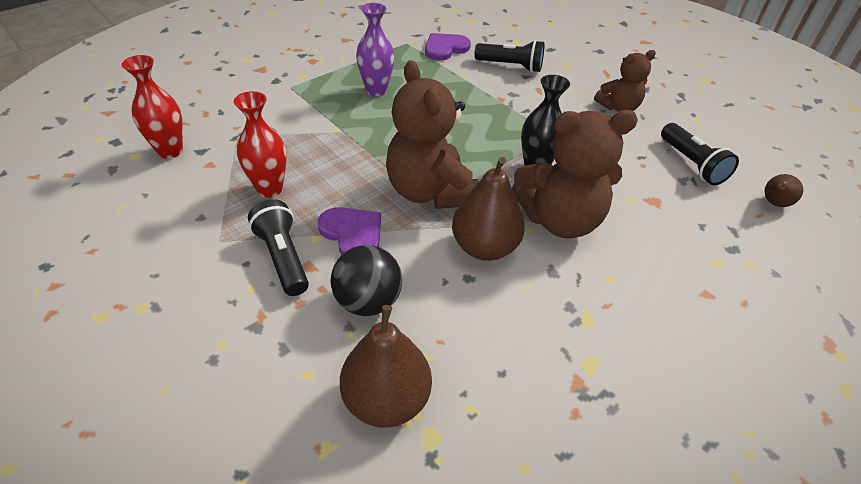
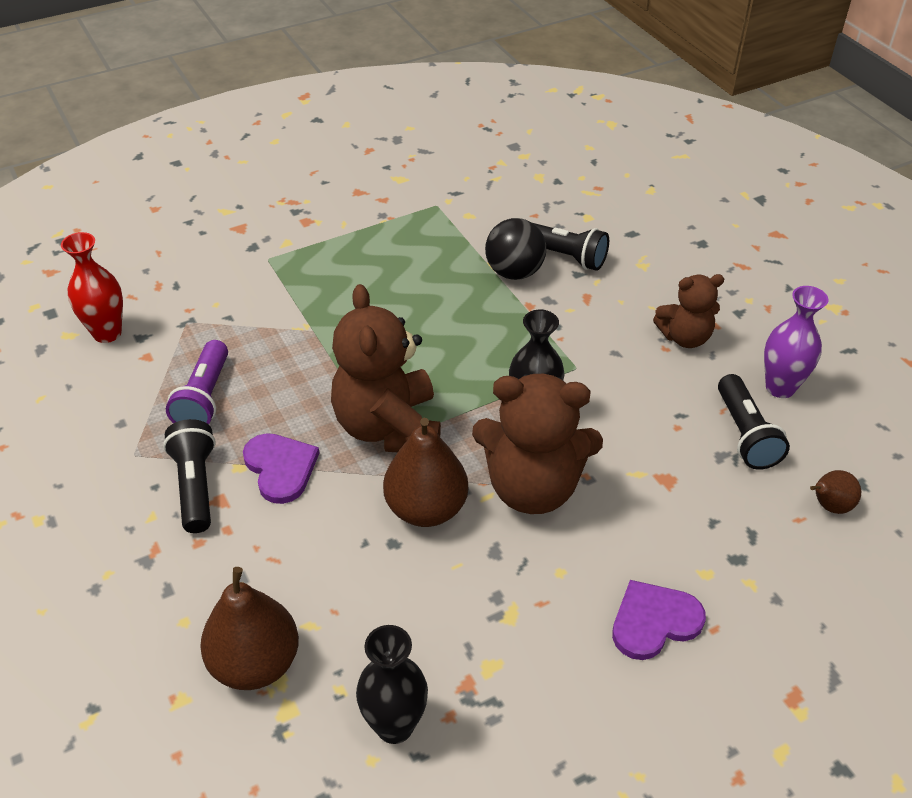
camera: 15 degrees right, 0 degrees up
(269, 189) = (204, 398): red vase -> purple flashlight
(368, 301) = (271, 552): black ball -> black ball (514, 272)
(376, 90) = (372, 275): purple vase -> purple vase (780, 387)
(445, 48) = (485, 218): purple heart -> purple heart (654, 621)
(532, 432) = (394, 726): none -> black vase

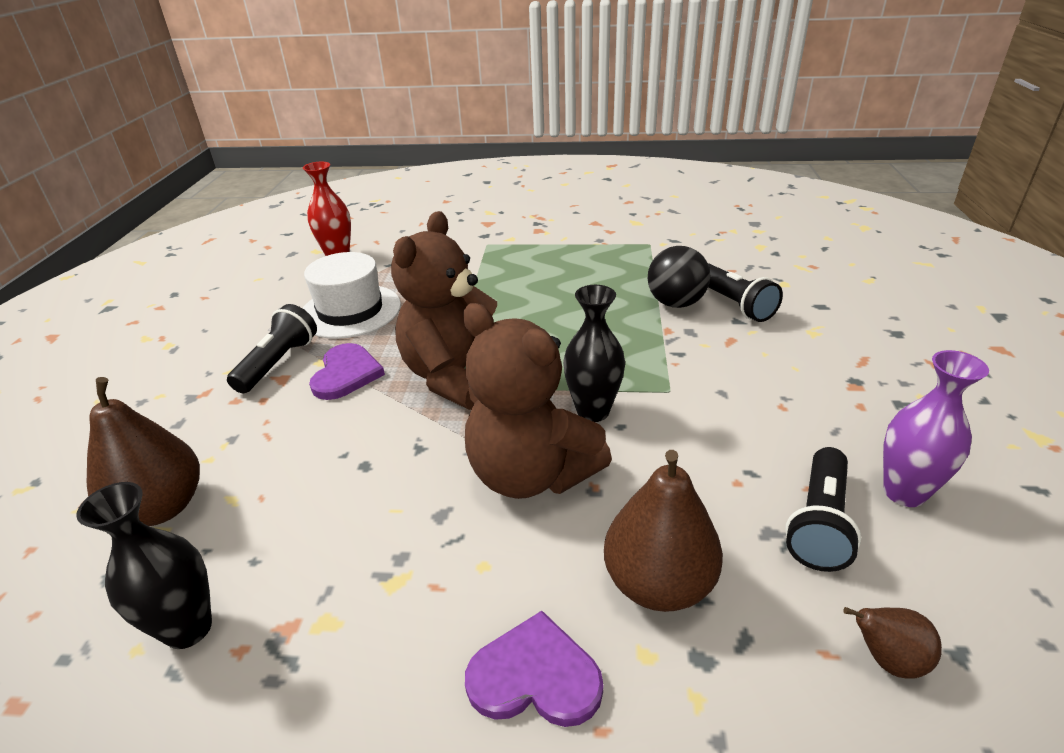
camera: 35 degrees right, 10 degrees down
(204, 398) = (350, 311): purple flashlight -> white hat
(426, 508) = (420, 450): brown pear -> brown pear (658, 583)
(685, 337) = (813, 404): brown teddy bear -> none

